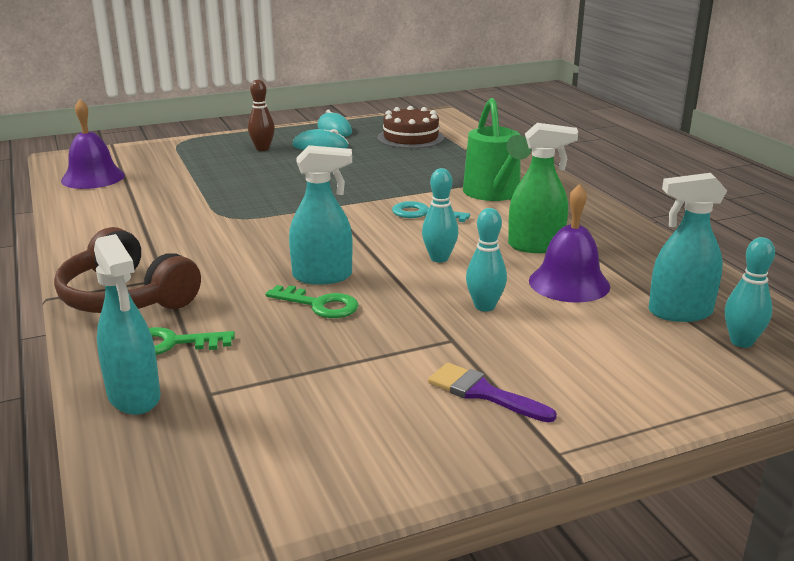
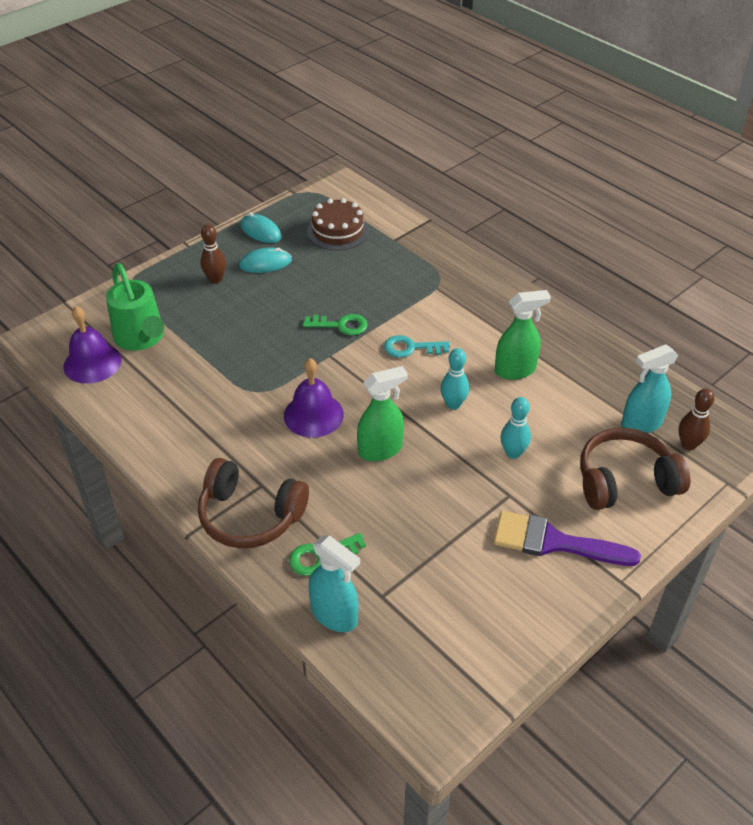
camera: 20 degrees left, 20 degrees up
(319, 305) = (398, 483): green key -> green key (341, 325)
(323, 276) = (380, 450): turquoise spray bottle -> green spray bottle
(482, 393) = (553, 542): purple brush -> purple brush, size x1.60
(494, 194) = (451, 305): green watering can -> green watering can (141, 338)
(569, 283) = (557, 410): purple bell -> purple bell (313, 415)
(626, 357) = (625, 481): none -> brown headphones
(741, 342) = (688, 444): turquoise bowling pin -> brown bowling pin

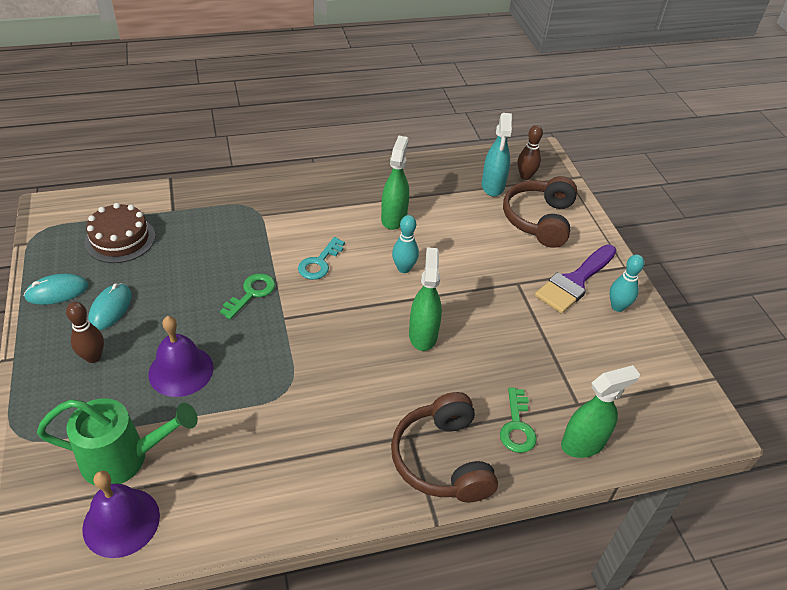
camera: 65 degrees left, 0 degrees up
(250, 516) = (442, 459): brown headphones -> brown headphones turned 120 degrees clockwise
(313, 415) = (349, 361): purple bell -> purple bell (181, 370)
(334, 615) = (583, 443): turquoise spray bottle -> green spray bottle
(513, 453) = (478, 261): turquoise bowling pin -> turquoise bowling pin (617, 307)

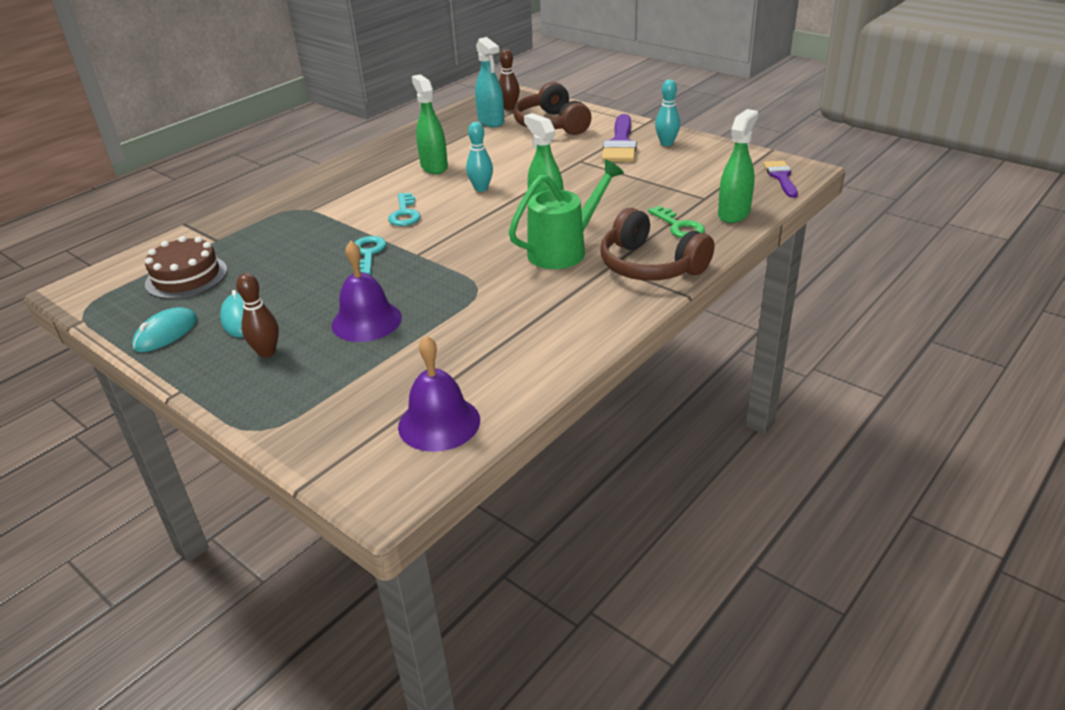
camera: 30 degrees left, 10 degrees down
(124, 458) = (388, 390): green watering can -> green watering can (564, 250)
(251, 293) = (368, 254): green key -> turquoise key
(681, 423) = (781, 177): none -> purple brush

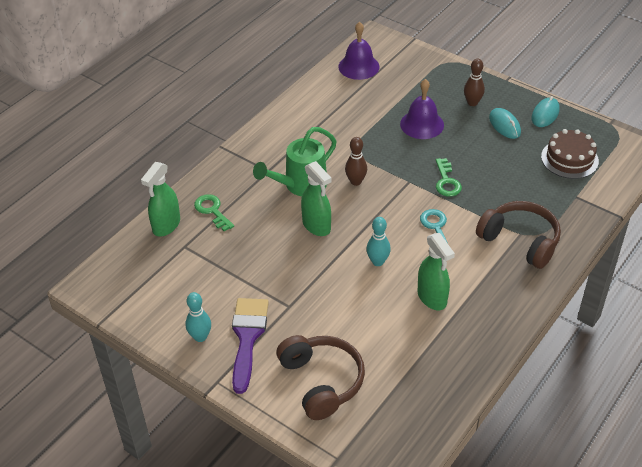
camera: 175 degrees right, 10 degrees up
(368, 254) = (446, 181): turquoise key -> green key
(491, 121) = (393, 392): turquoise spray bottle -> none
(509, 107) = (377, 428): brown bowling pin -> brown bowling pin (356, 181)
(650, 266) = (240, 170): brown headphones -> brown headphones (520, 241)
(781, 177) = (110, 275): purple brush -> none

